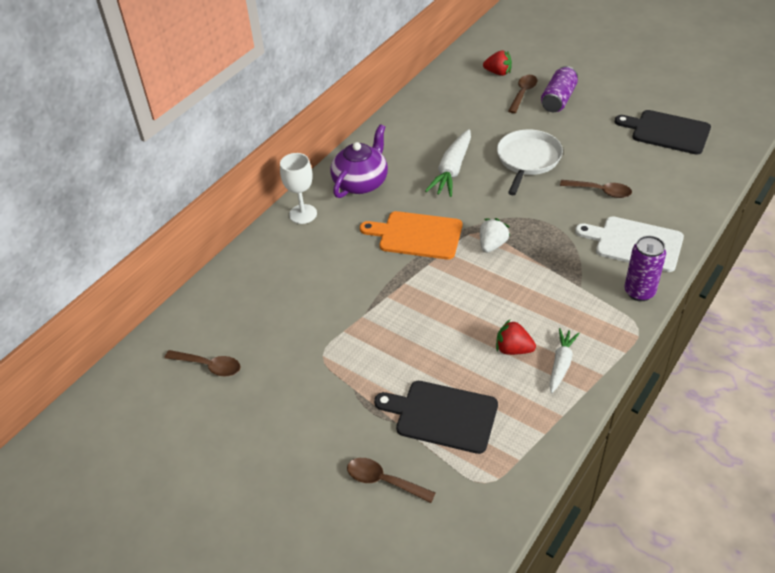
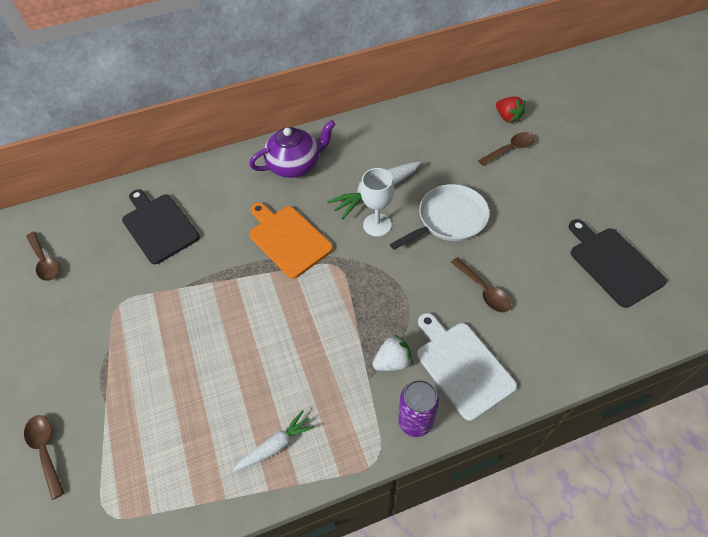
camera: 35 degrees right, 10 degrees up
(303, 214) = (227, 169): white goblet -> white goblet (377, 225)
(442, 415) = (140, 423): black cutting board -> black cutting board (159, 226)
(492, 245) = (337, 286): white strawberry -> white strawberry (392, 361)
(513, 349) = (253, 401): red strawberry -> none
(558, 99) = (537, 172): purple can -> none

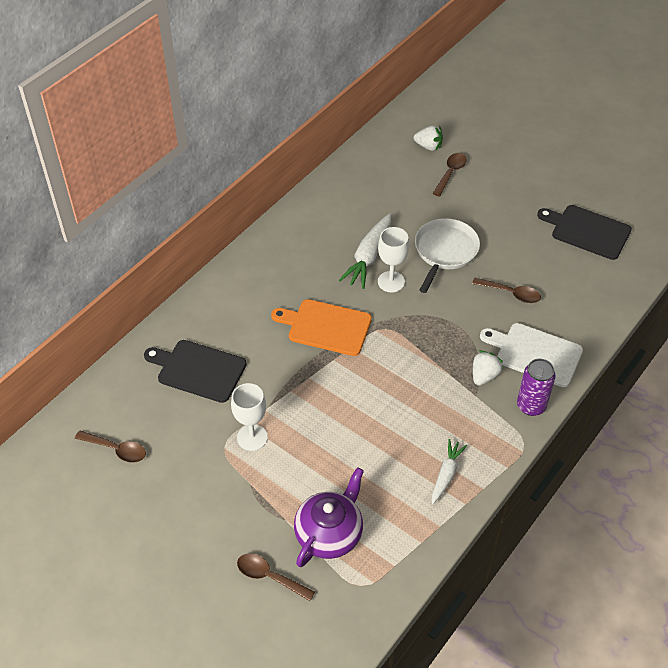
camera: 35 degrees left, 5 degrees down
(146, 308) = (252, 437): none -> white goblet
(295, 165) = (277, 263): purple teapot -> purple teapot (329, 533)
(507, 117) = (428, 146): red strawberry -> white strawberry

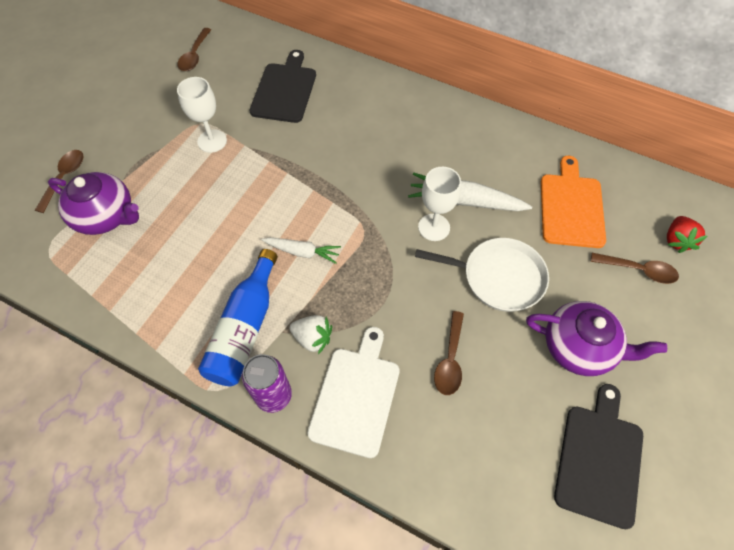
camera: 80 degrees right, 10 degrees up
(326, 327) = (355, 177): orange cutting board -> orange cutting board (571, 207)
(428, 146) = (677, 240): white strawberry -> red strawberry
(446, 474) = (173, 310): white carrot -> white carrot (302, 252)
(470, 422) = (245, 329): none -> blue bottle
(508, 221) = (579, 347): none -> purple teapot

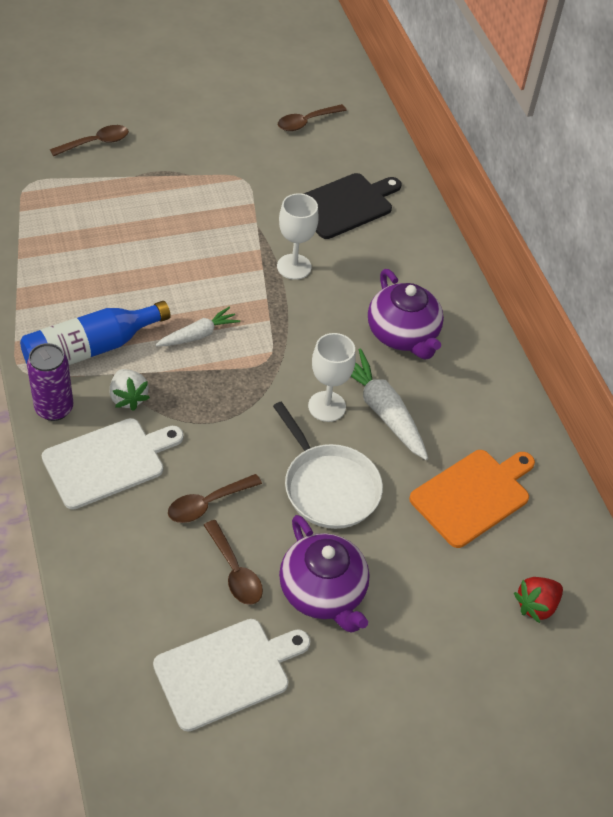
camera: 40 degrees right, 10 degrees down
(106, 216) = (92, 193): purple teapot -> purple teapot (403, 335)
(212, 141) = (235, 199): white goblet -> white goblet (294, 267)
(302, 252) = (198, 335): white carrot -> white carrot turned 90 degrees counterclockwise
(599, 459) = (227, 671): black cutting board -> white cutting board
(638, 270) = (462, 592): brown spoon -> brown spoon (235, 571)

